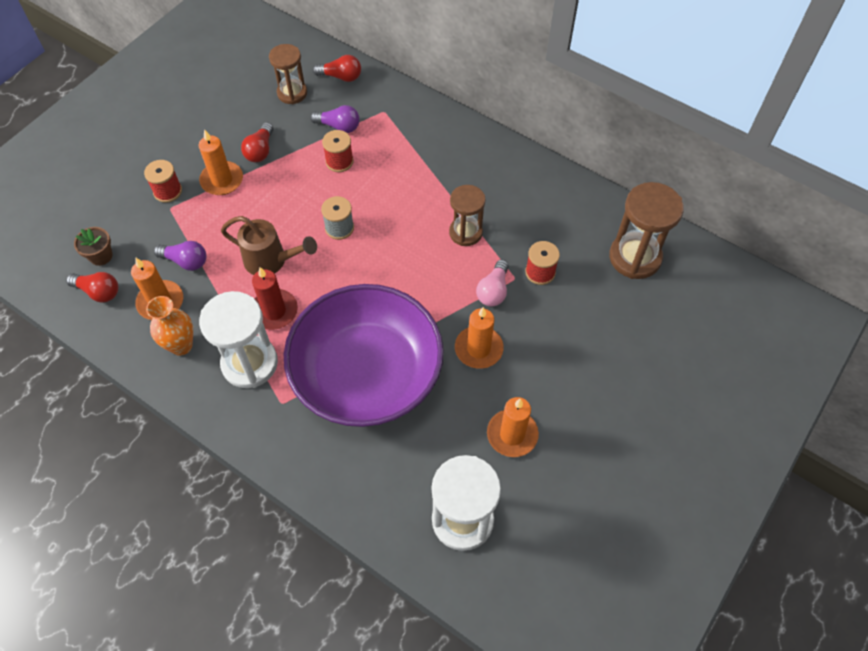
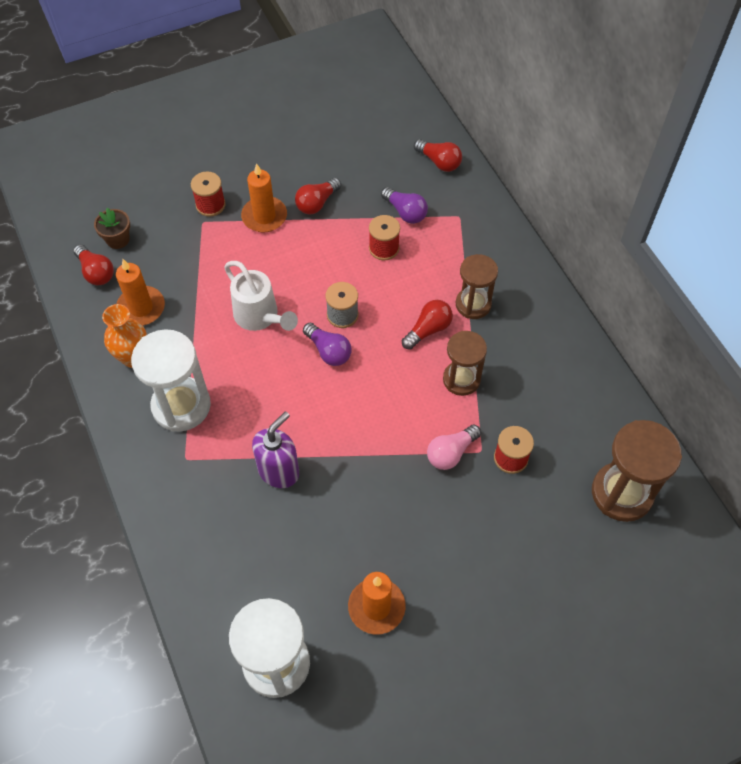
camera: 30 degrees right, 0 degrees up
(186, 261) = (185, 280): purple light bulb -> purple light bulb (328, 351)
(271, 261) = (260, 316): brown watering can -> white watering can
(274, 311) = (233, 367): red candle -> none
(292, 93) = (382, 158): brown hourglass -> brown hourglass (473, 304)
(367, 372) = (279, 471): purple bowl -> purple soap dispenser
(415, 207) = (428, 330): none -> red light bulb
(478, 349) = (399, 504): orange candle -> none

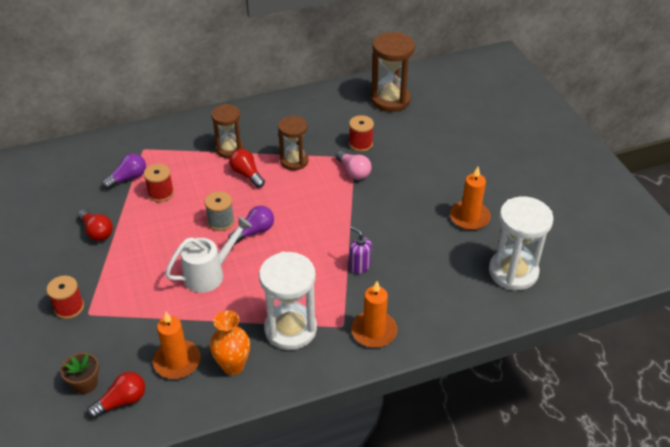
camera: 85 degrees left, 15 degrees down
(264, 216) = (98, 268): orange candle -> orange candle (374, 331)
(279, 471) = (359, 266): purple soap dispenser -> purple soap dispenser, size x0.66
(439, 162) = (82, 155): red light bulb -> none

